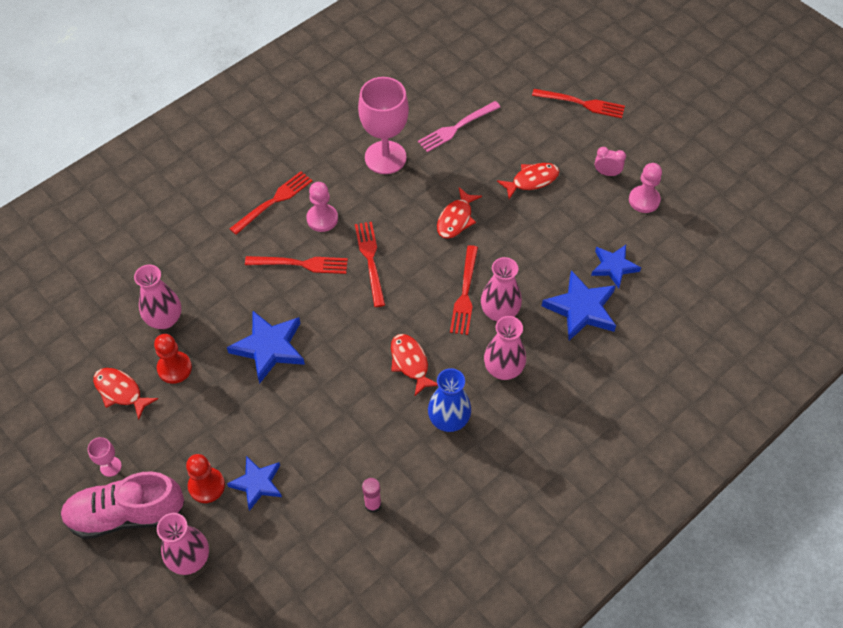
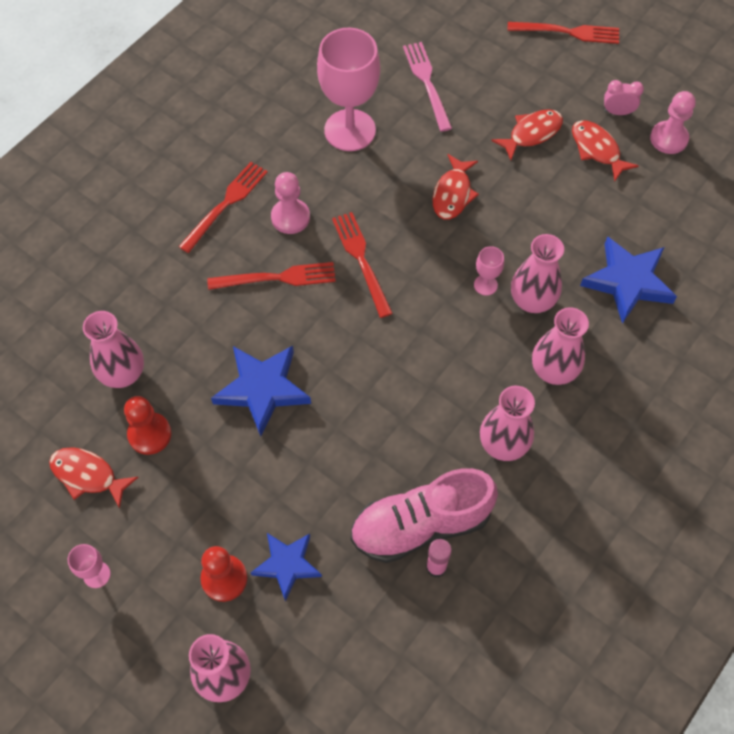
camera: 10 degrees left, 5 degrees up
(126, 514) = (131, 633): pink shoe -> pink shoe (421, 525)
(410, 363) = (440, 380): red fish -> red fish (597, 149)
(449, 420) = (503, 444): blue vase -> pink vase
(456, 128) = (426, 82): pink fork -> pink fork turned 120 degrees clockwise
(465, 294) = (485, 285): red fork -> pink goblet
(614, 267) = (653, 224): blue star -> none

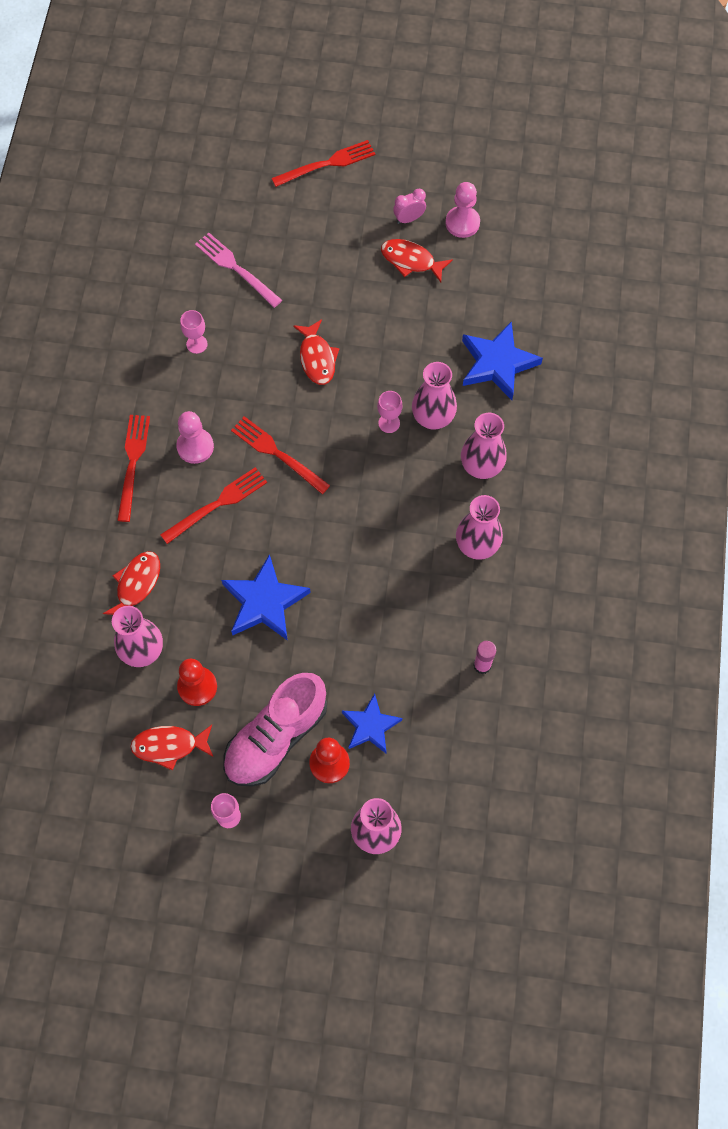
camera: 30 degrees left, 5 degrees up
(350, 130) = (197, 344): pink goblet -> pink goblet, size x0.43
(421, 525) = (452, 640): pink shoe -> pink shoe (276, 737)
(531, 133) = (350, 272): red fish -> red fish (136, 585)

